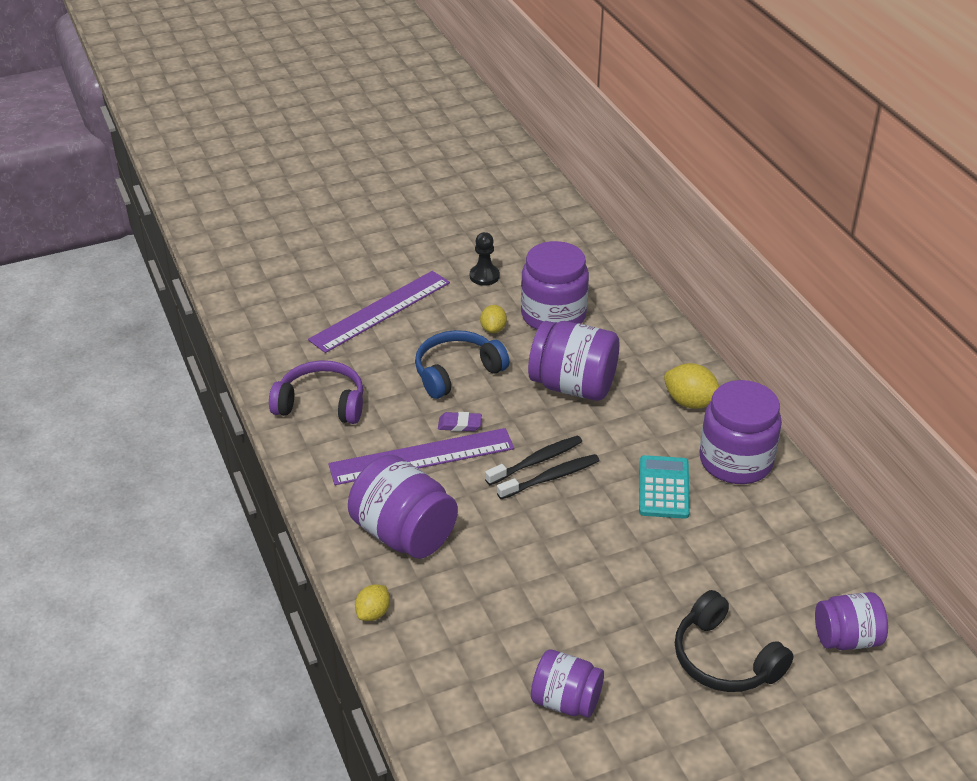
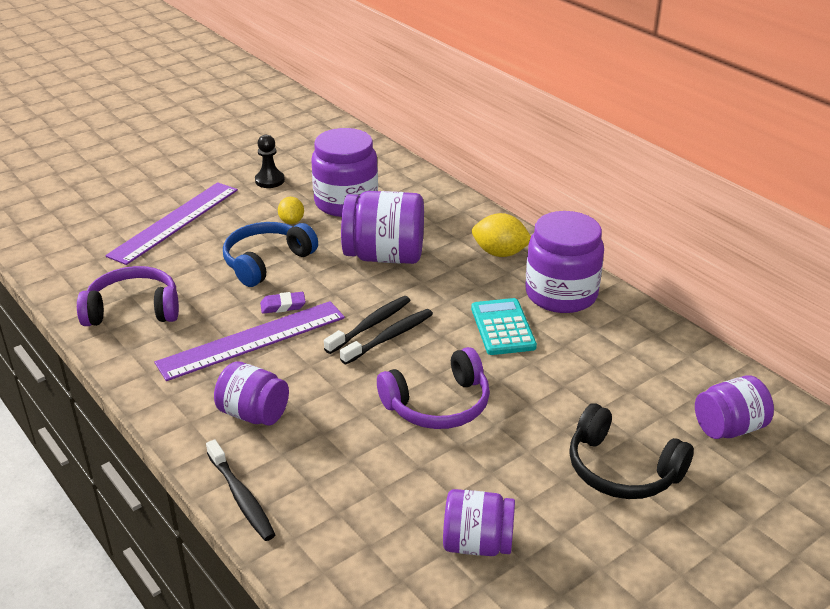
camera: 15 degrees left, 5 degrees down
(373, 613) = (241, 497): yellow lemon -> black toothbrush
(404, 534) = (254, 414): purple jar -> purple jar, size x0.63
(574, 558) = (438, 405): none -> purple headphones

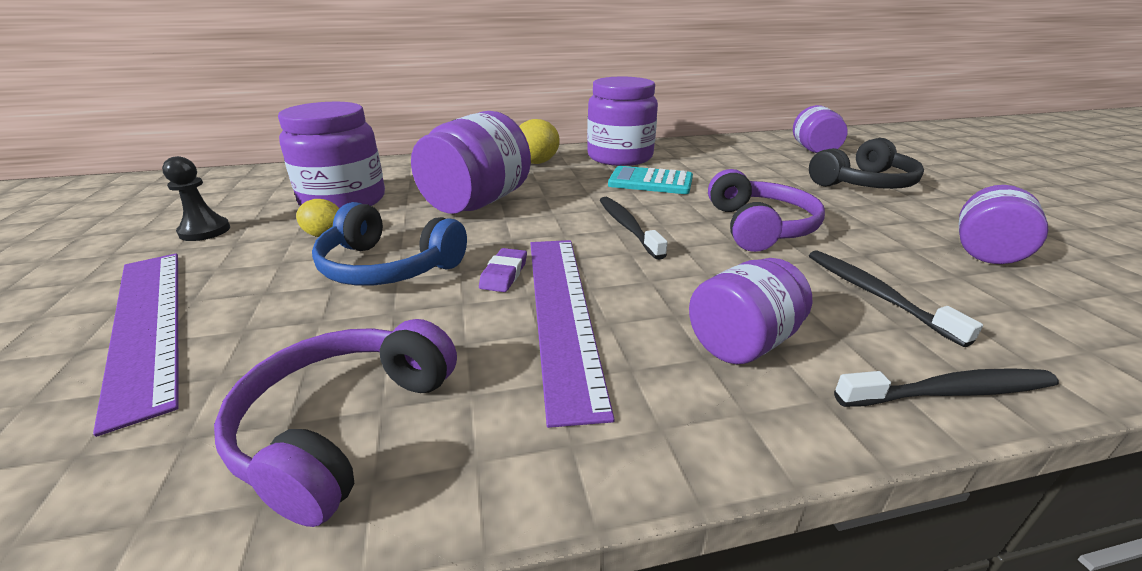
camera: 65 degrees left, 5 degrees down
(266, 262) = (388, 267): blue headphones -> blue headphones turned 45 degrees counterclockwise
(370, 325) = (597, 232): black toothbrush -> black toothbrush (875, 294)

